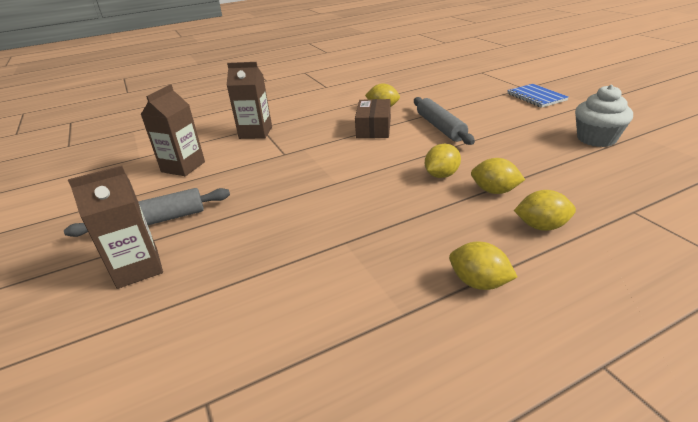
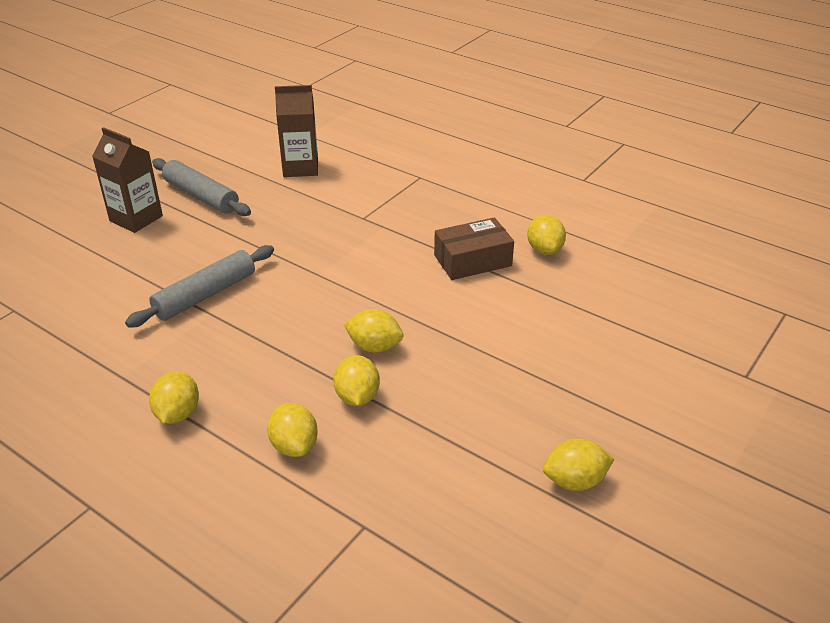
camera: 60 degrees right, 5 degrees up
(255, 132) = (403, 179): brown carton -> none
(440, 127) = (513, 316): grey rolling pin -> grey rolling pin (205, 295)
(536, 97) = (709, 396): blue notebook -> none
(596, 139) = (574, 481): white cupcake -> yellow lemon

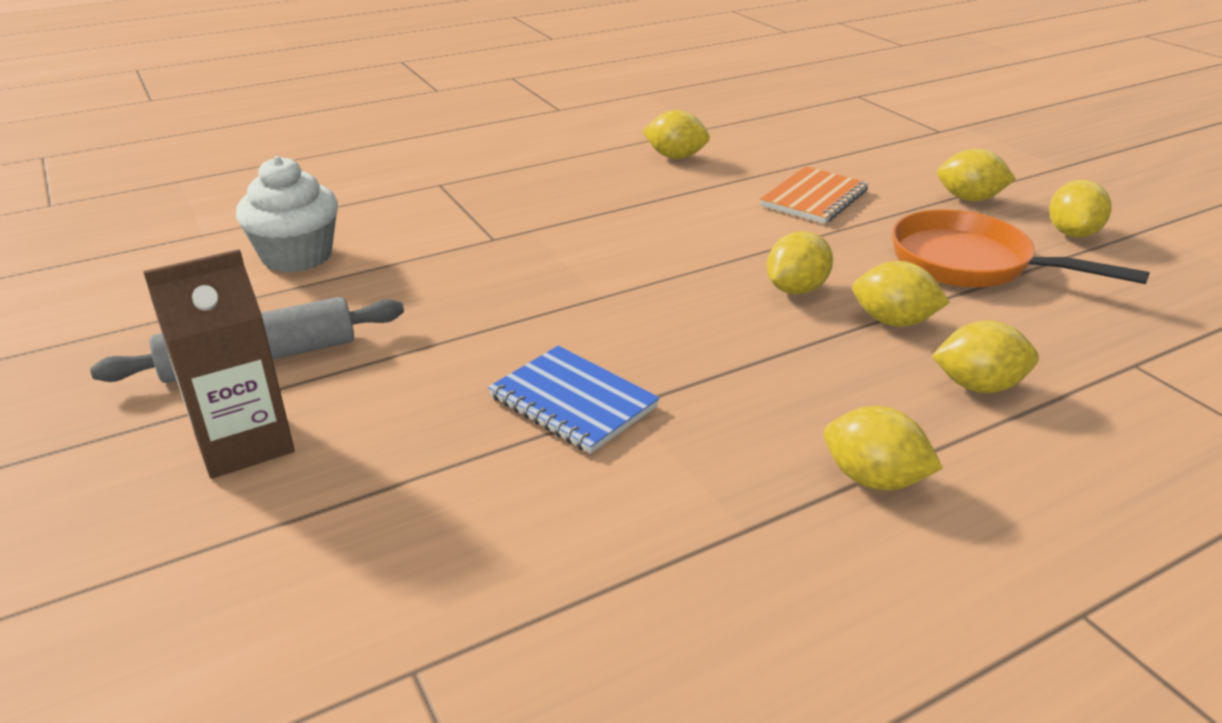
camera: 65 degrees left, 5 degrees down
(205, 295) = (572, 402): grey rolling pin -> blue notebook
(300, 168) = (297, 256): brown carton -> white cupcake
(471, 425) = (970, 264): none -> orange pan
(472, 260) = (661, 196): brown box -> none
(526, 328) = (814, 198): none -> orange notebook
(597, 411) = (969, 199): none -> yellow lemon

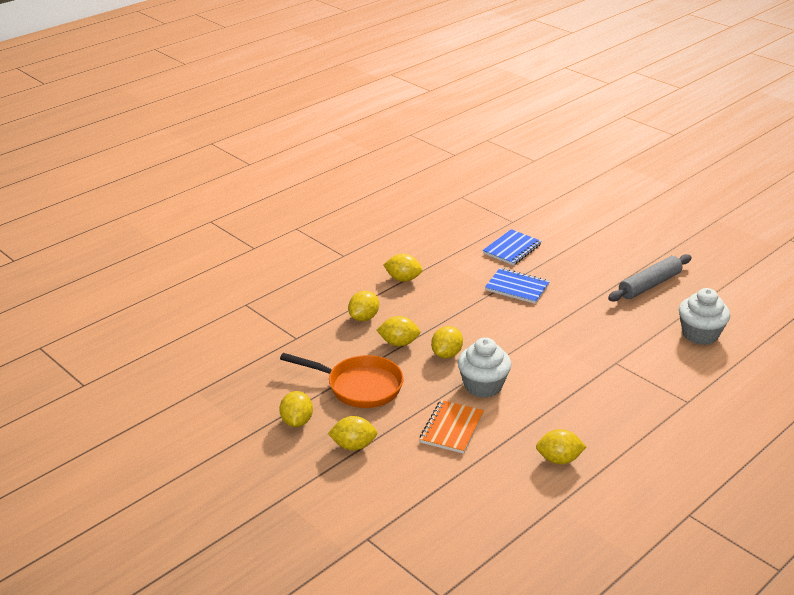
camera: 165 degrees right, 0 degrees up
(244, 443) = (616, 258): brown carton -> none
(504, 531) = (512, 249): none -> blue notebook
(745, 237) = (483, 386): none -> white cupcake
(978, 386) = (364, 317): yellow lemon -> yellow lemon turned 45 degrees counterclockwise

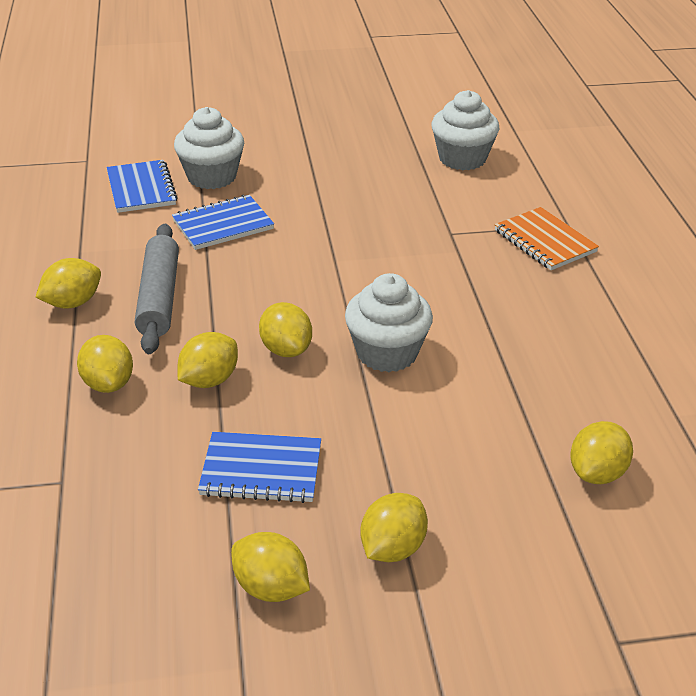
camera: 55 degrees left, 5 degrees up
(359, 386) = (261, 470): orange pan -> blue notebook
(451, 428) = (447, 426): orange notebook -> orange notebook (544, 241)
(553, 263) = (211, 177): none -> white cupcake
(559, 459) = (590, 366): yellow lemon -> yellow lemon (597, 473)
(649, 285) = (340, 142): grey rolling pin -> grey rolling pin (159, 297)

